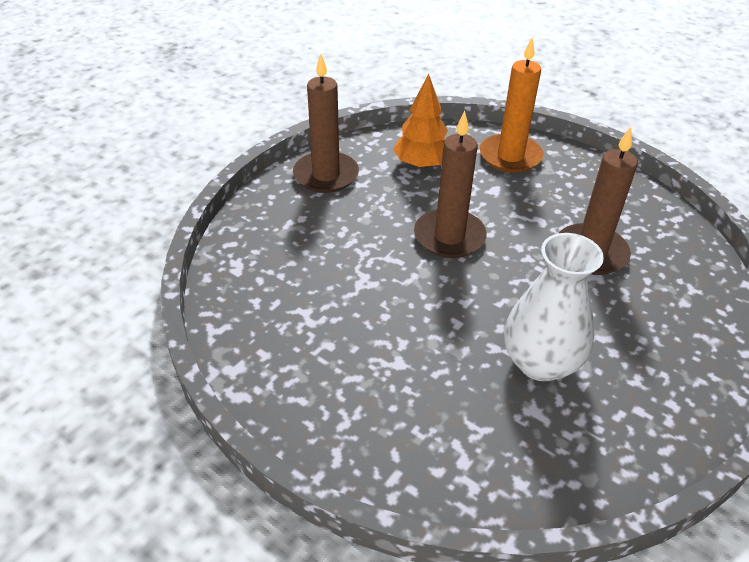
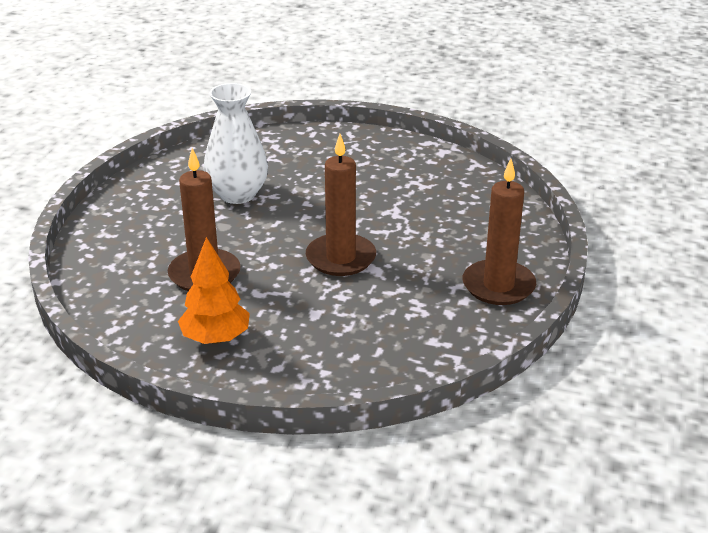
camera: 160 degrees right, 10 degrees down
(421, 164) = (408, 322): orange tree -> orange tree (216, 338)
(510, 156) = (310, 359): orange candle -> none

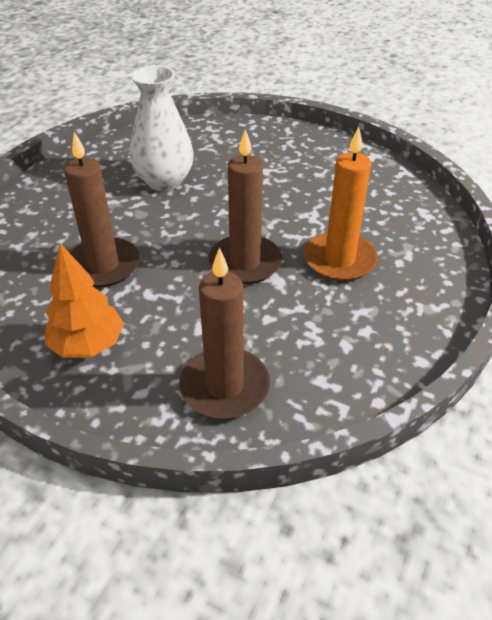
camera: 10 degrees right, 10 degrees up
(429, 247) = (339, 260): none -> orange candle
(498, 286) = (406, 317): brown candle -> brown candle (224, 386)

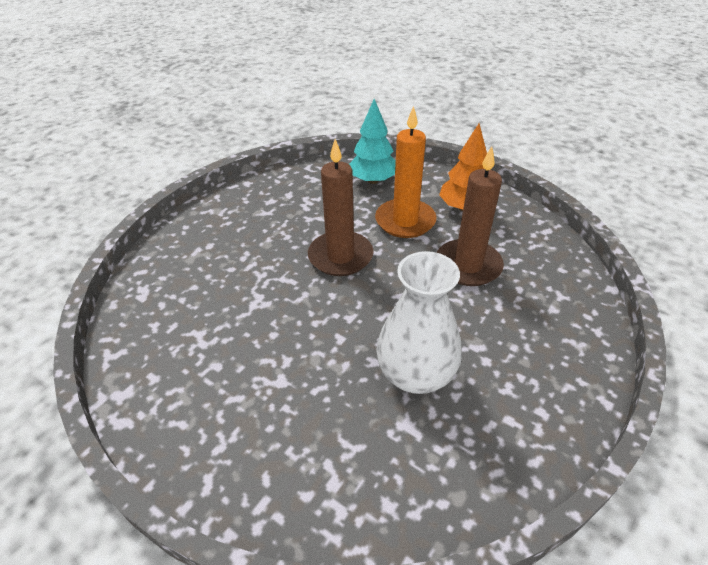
camera: 170 degrees left, 0 degrees up
(224, 386) = (373, 180): brown candle -> turquoise tree
(339, 260) = (258, 251): orange candle -> orange candle (405, 221)

